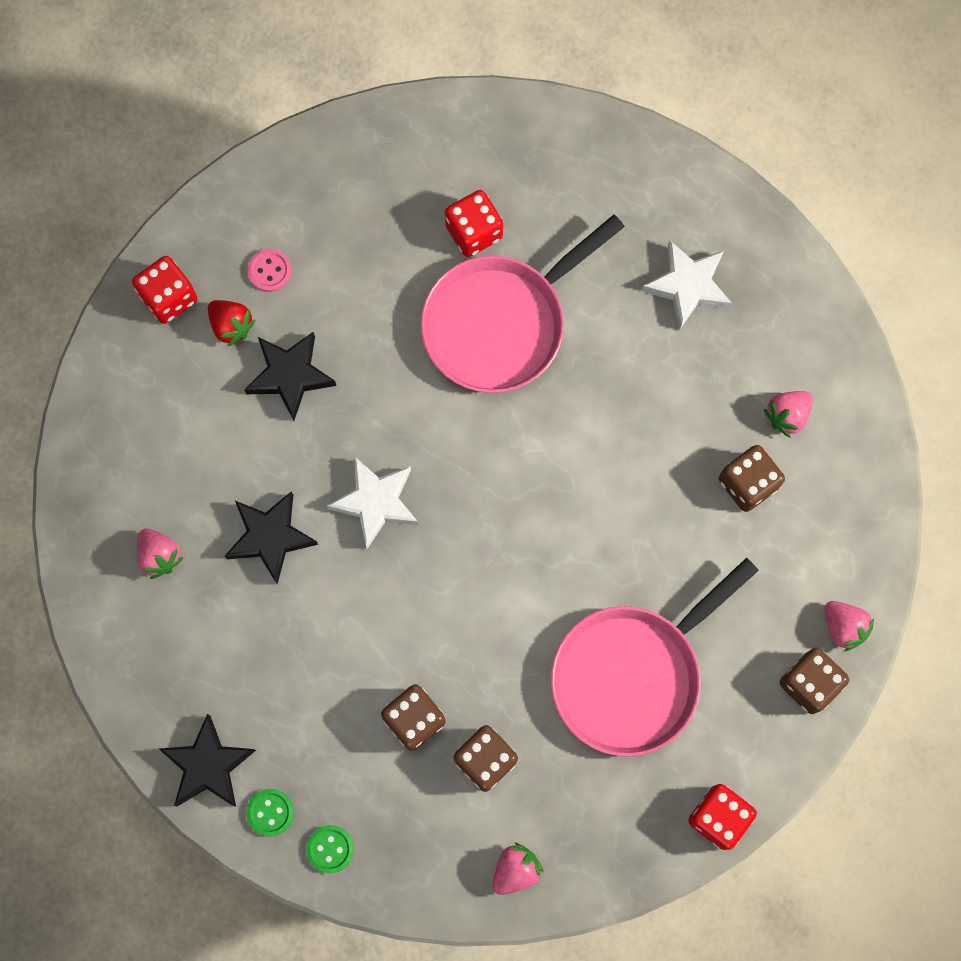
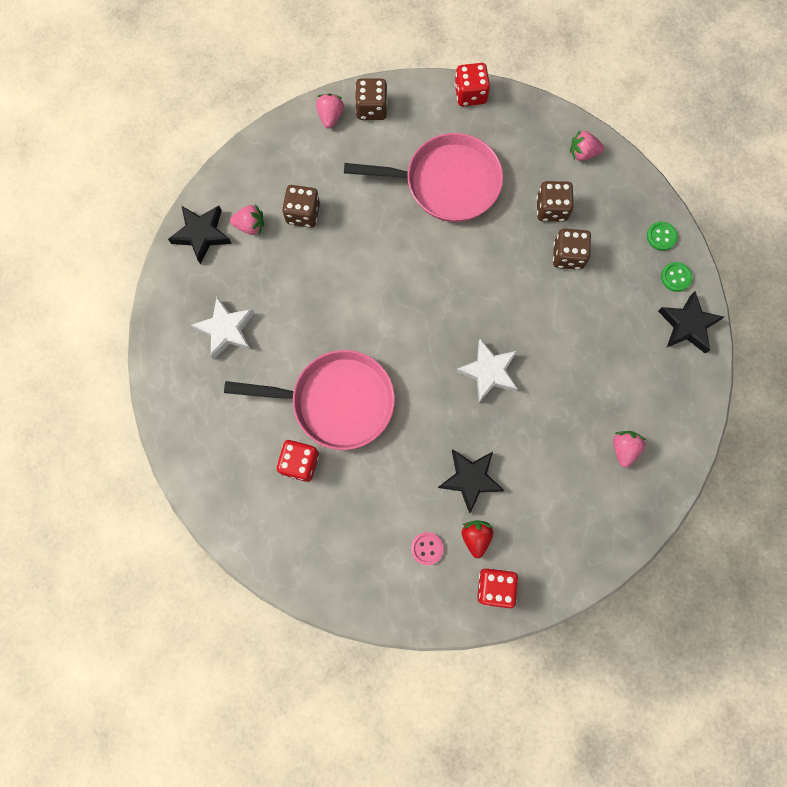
camera: 135 degrees left, 0 degrees up
(270, 537) = (558, 405): black star -> black star (201, 234)

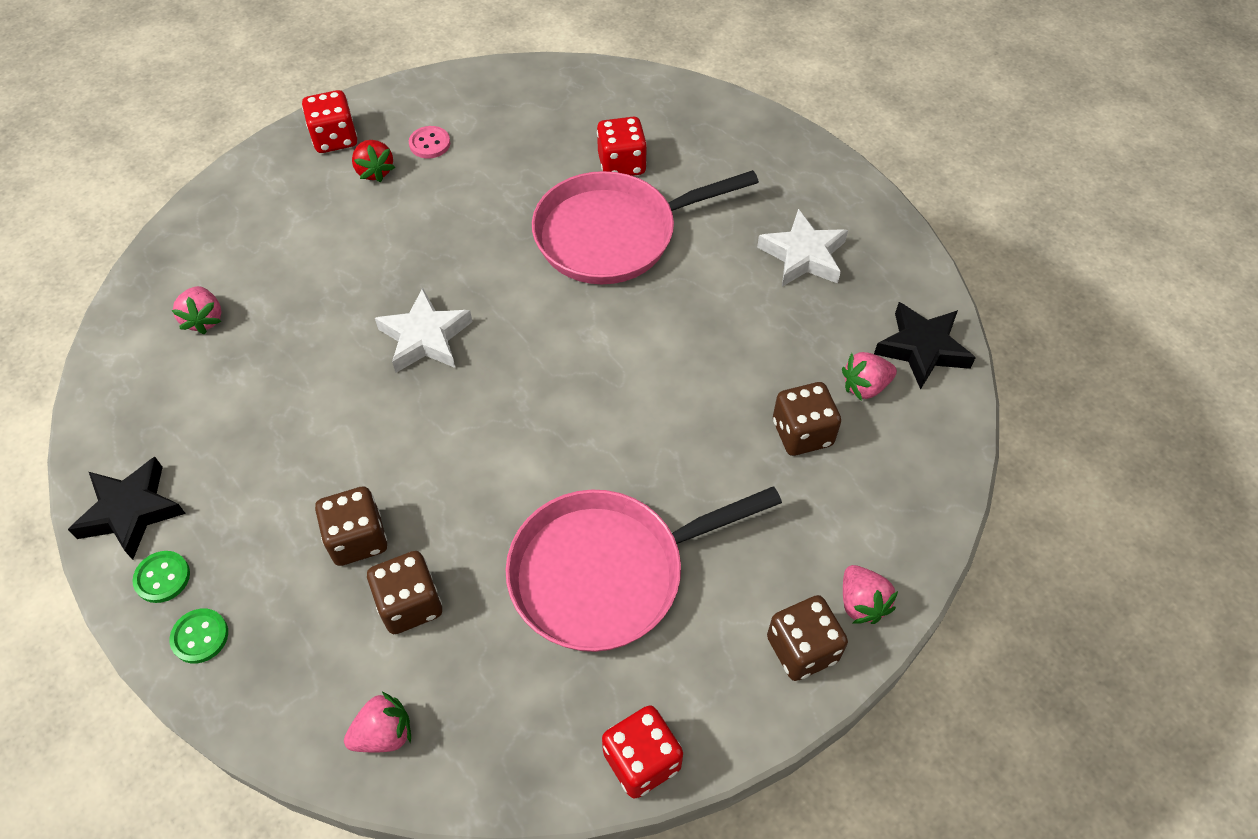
camera: 155 degrees right, 20 degrees down
(470, 479) = (403, 220): black star -> none

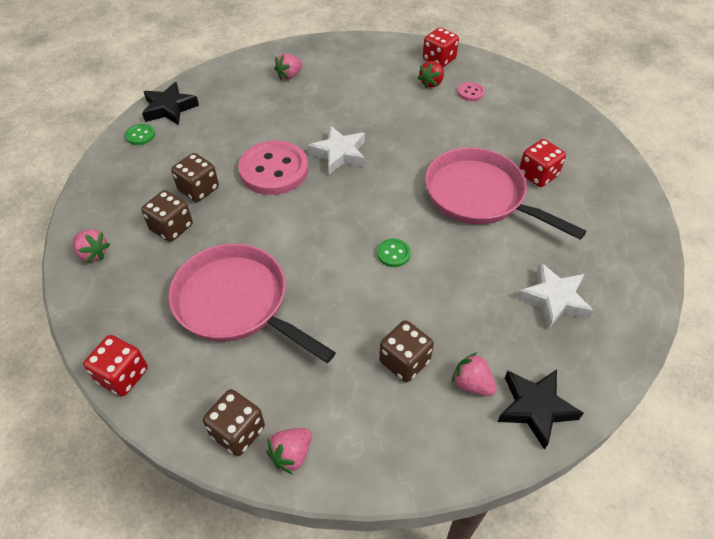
camera: 60 degrees right, 5 degrees down
(200, 637) = (116, 163): green button -> green button (393, 254)
(394, 427) = (274, 170): none -> pink button

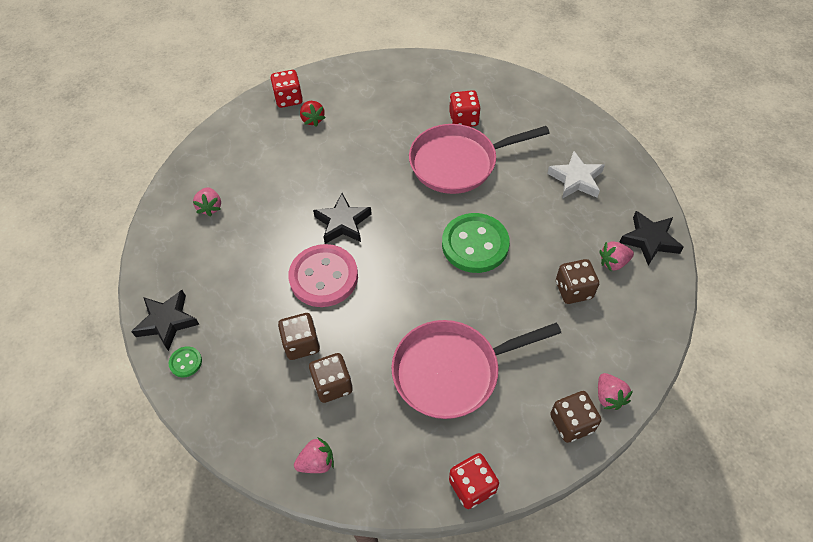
camera: 55 degrees left, 5 degrees up
(339, 154) = (343, 223): white star -> black star
(393, 254) = (475, 244): green button -> green button, size x2.30
(470, 92) = (346, 103): pink button -> none

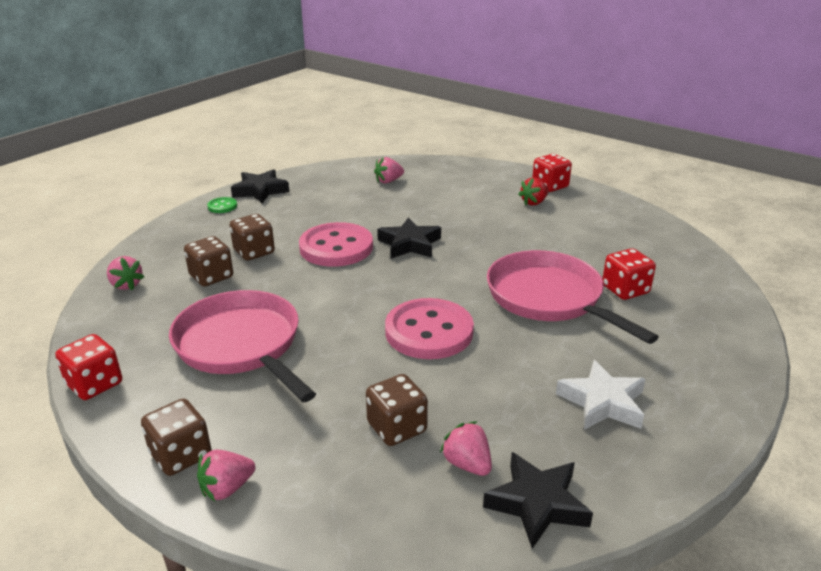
camera: 70 degrees right, 25 degrees down
(475, 244) = (429, 331): green button -> pink button

